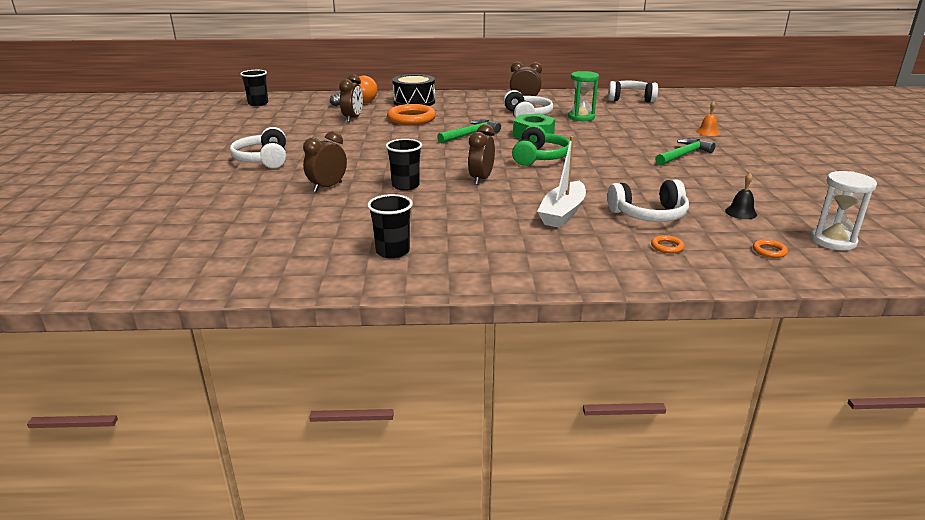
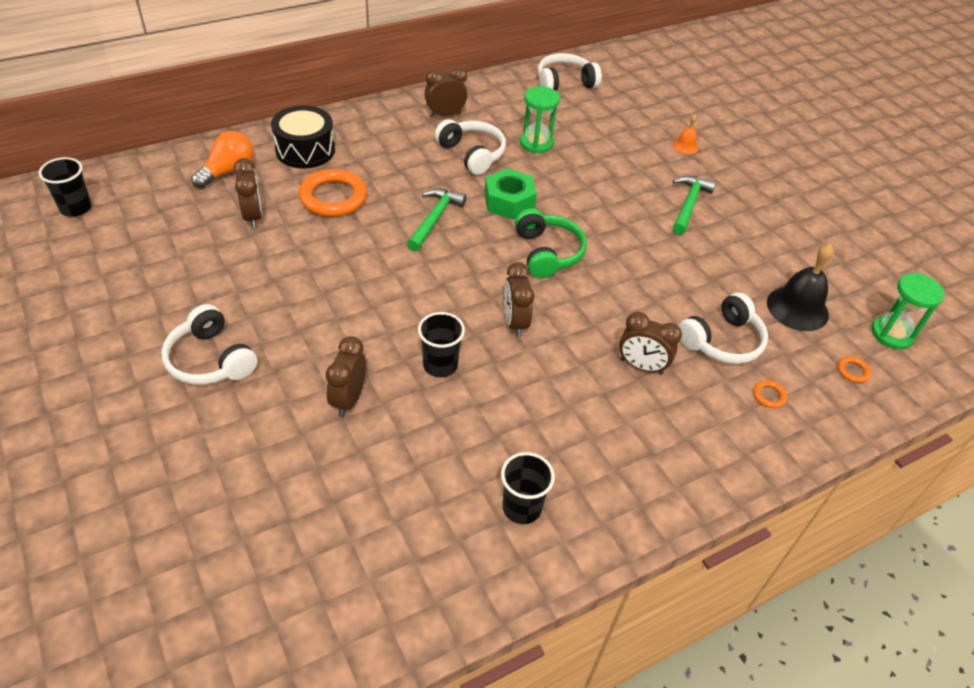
camera: 30 degrees left, 20 degrees up
(562, 213) = (641, 366): white boat -> brown clock
(741, 212) = (797, 308): black bell -> black bell, size x1.94
(833, 241) = (892, 334): white hourglass -> green hourglass

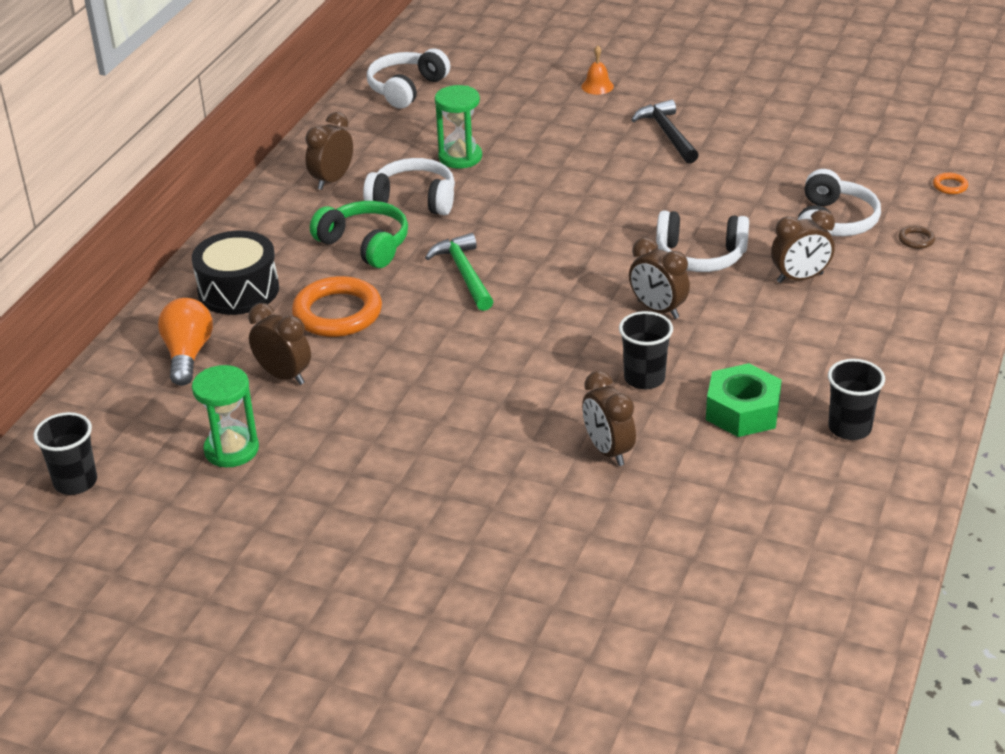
camera: 35 degrees left, 10 degrees down
(210, 360) = (439, 504): white headphones -> white headphones (700, 256)
(509, 201) = (510, 220): green nut -> green nut (742, 411)
(547, 253) = (605, 241): green headphones -> green headphones (365, 244)
(688, 204) = (667, 134): green hammer -> black hammer
(769, 396) = (916, 240): orange ring -> brown ring
(797, 308) = (855, 165): black bell -> none
(892, 334) = (943, 143): green hourglass -> green hourglass (231, 449)

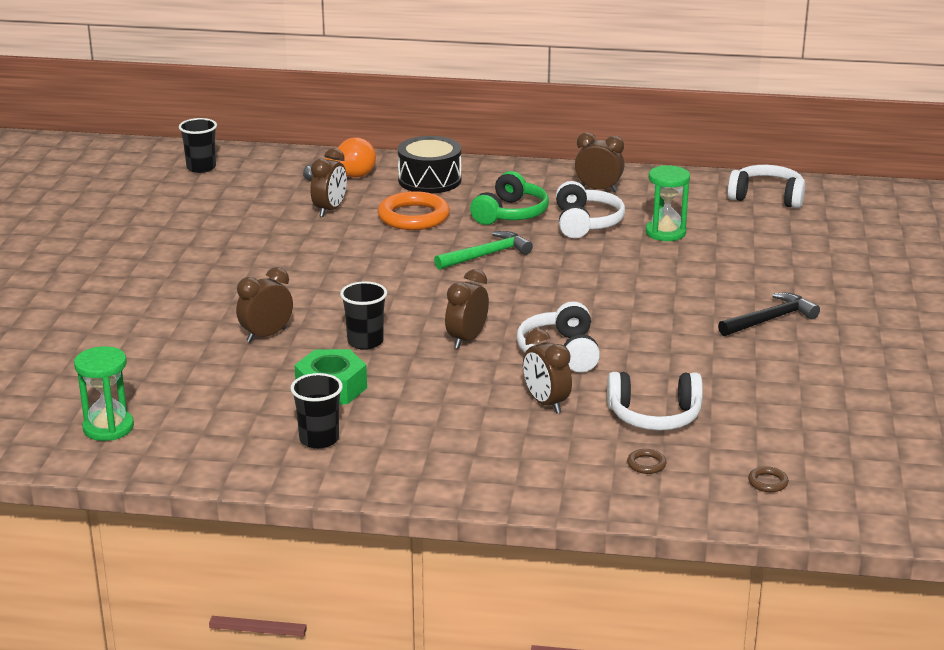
camera: 75 degrees right, 10 degrees down
(231, 449) = (242, 206): green hourglass -> green hourglass (108, 428)
(597, 86) = (838, 278): orange bell -> none
(950, 186) = (768, 482): orange ring -> brown ring

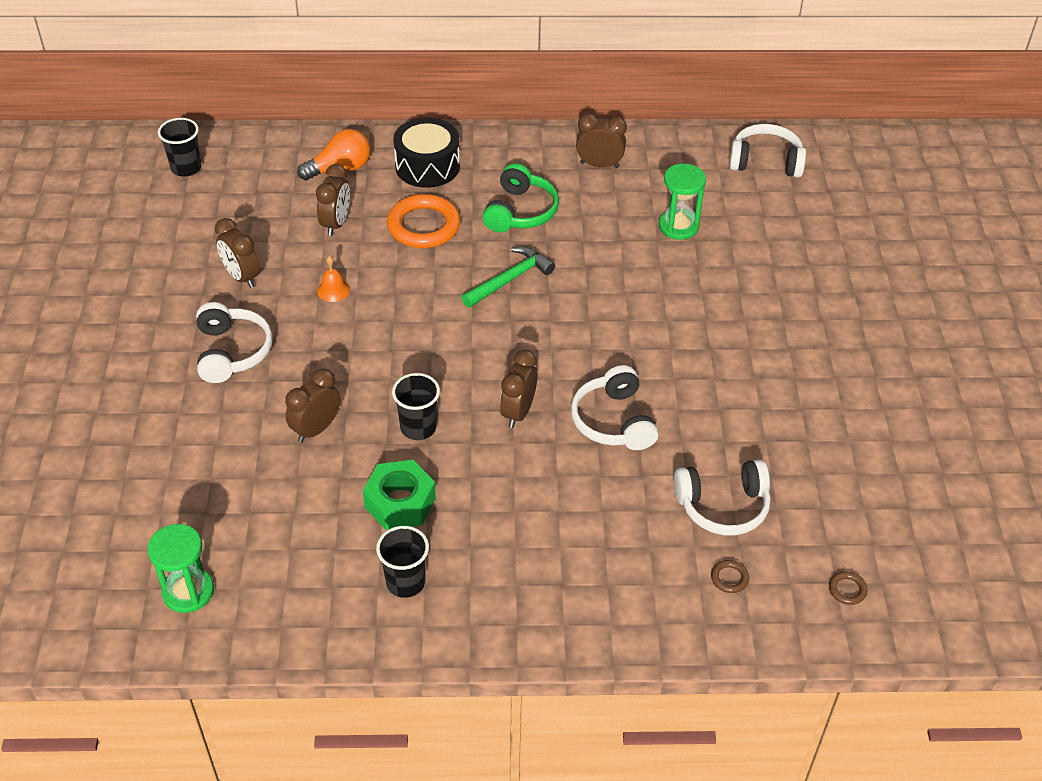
camera: 10 degrees left, 20 degrees up
(313, 250) = (333, 290): none -> orange bell
(546, 403) = (615, 500): brown clock -> brown clock (241, 277)
(586, 223) = (598, 219): white headphones -> white headphones (232, 352)
(770, 319) = (804, 348): black hammer -> none

